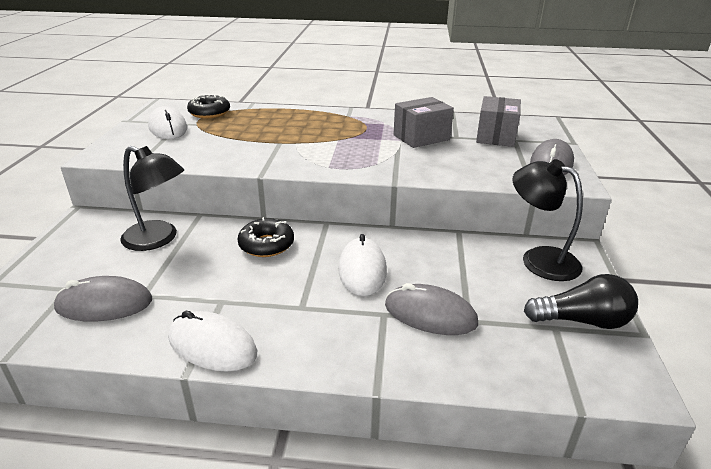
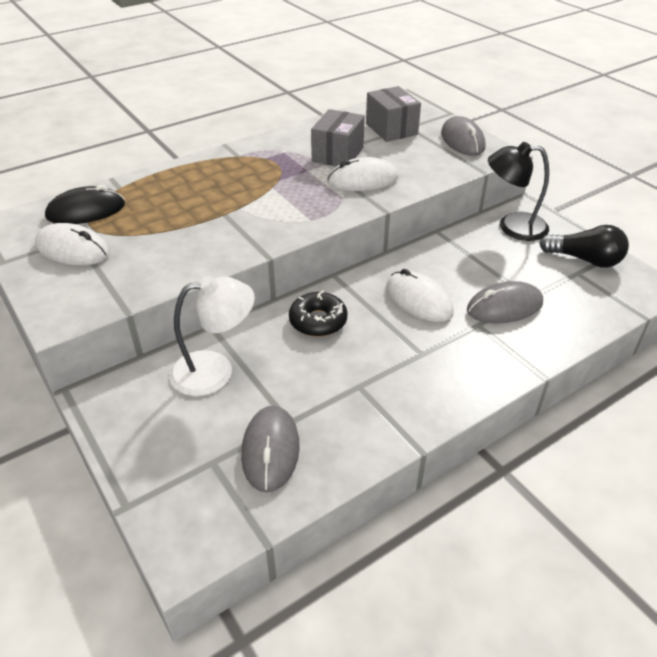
camera: 40 degrees left, 10 degrees up
(104, 304) = (270, 450): grey mouse -> grey mouse turned 45 degrees counterclockwise
(158, 239) = (215, 371): black lamp -> white lamp
(209, 113) = (86, 211): black donut -> black mouse
(212, 345) = (406, 420): white mouse -> white mouse (363, 180)
(582, 321) = (585, 260): black light bulb -> black light bulb turned 60 degrees clockwise

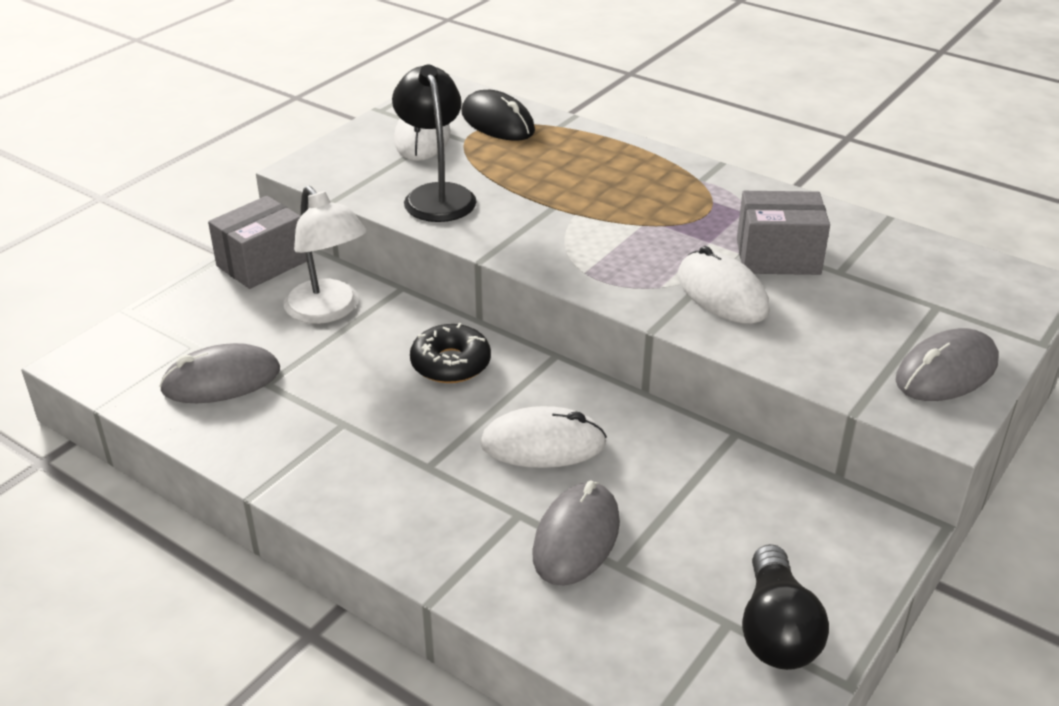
camera: 70 degrees right, 5 degrees down
(391, 129) = (910, 290): grey box -> grey box (262, 264)
(418, 300) = (543, 444): white mouse -> white mouse turned 60 degrees clockwise
(504, 307) = (576, 538): grey mouse -> grey mouse turned 60 degrees clockwise
(512, 227) = (815, 521): black lamp -> black lamp (436, 195)

